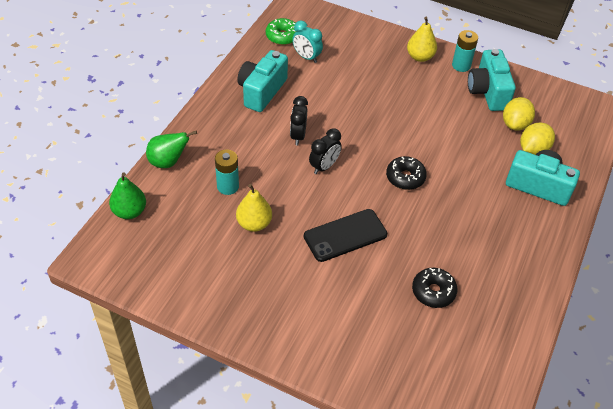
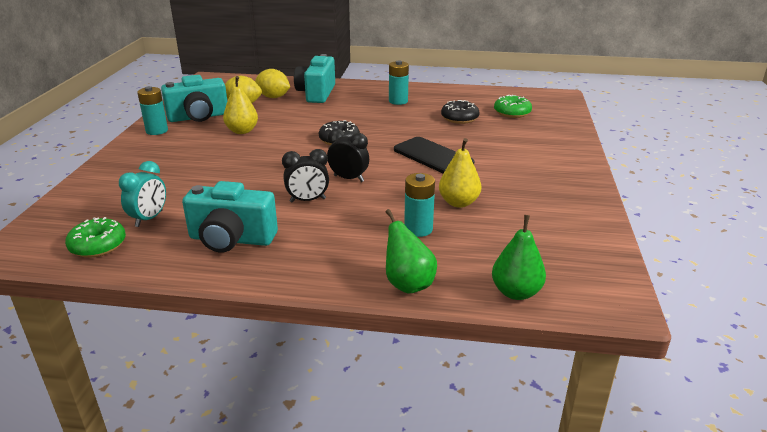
camera: 105 degrees left, 20 degrees down
(420, 57) = (143, 151): yellow pear -> yellow pear (242, 131)
(437, 351) = (512, 113): none -> green donut
(499, 251) = (398, 101): none -> turquoise battery

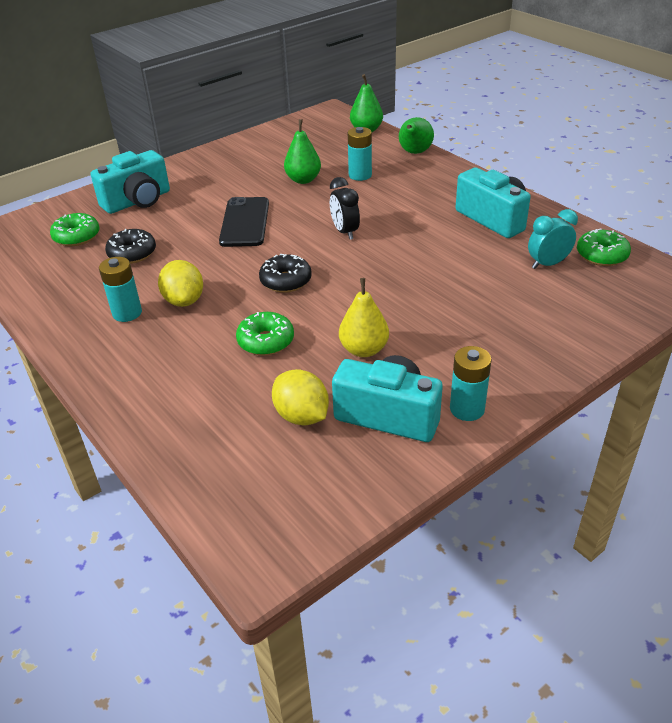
camera: 135 degrees left, 10 degrees up
(273, 97) = (241, 413): yellow lemon -> yellow lemon (184, 301)
(303, 116) = (266, 341): none -> green donut
(307, 200) = (403, 226): black clock -> none
(317, 93) = (179, 388): turquoise camera -> turquoise camera (138, 201)
(458, 203) = (303, 180): yellow pear -> green pear

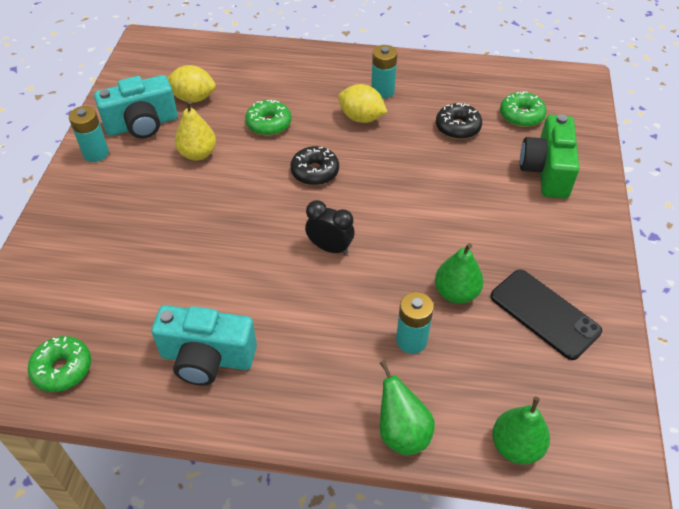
camera: 135 degrees right, 10 degrees up
(138, 201) = (546, 171): turquoise camera -> green camera
(245, 222) = (426, 205): black phone -> black phone (544, 314)
(547, 264) = (111, 322): turquoise clock -> none

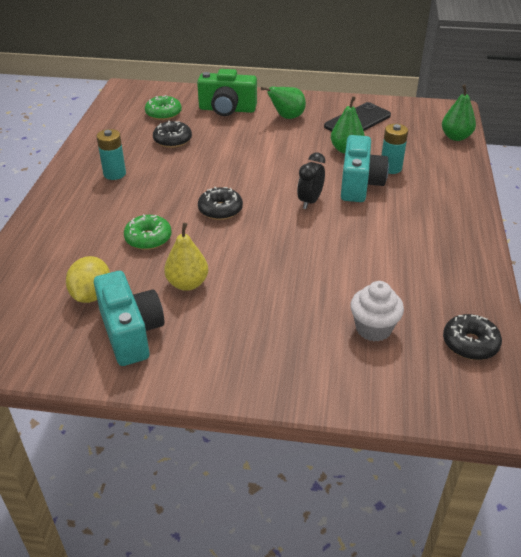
camera: 90 degrees left, 10 degrees down
(62, 369) = (470, 343): green donut -> black donut
(96, 153) = (176, 367): turquoise battery -> none
(105, 287) = (373, 328): none -> white cupcake
(207, 358) = (432, 258): turquoise camera -> turquoise camera (359, 184)
(361, 118) = (151, 185): yellow lemon -> none
(402, 432) = (462, 173): green pear -> green pear (287, 117)

